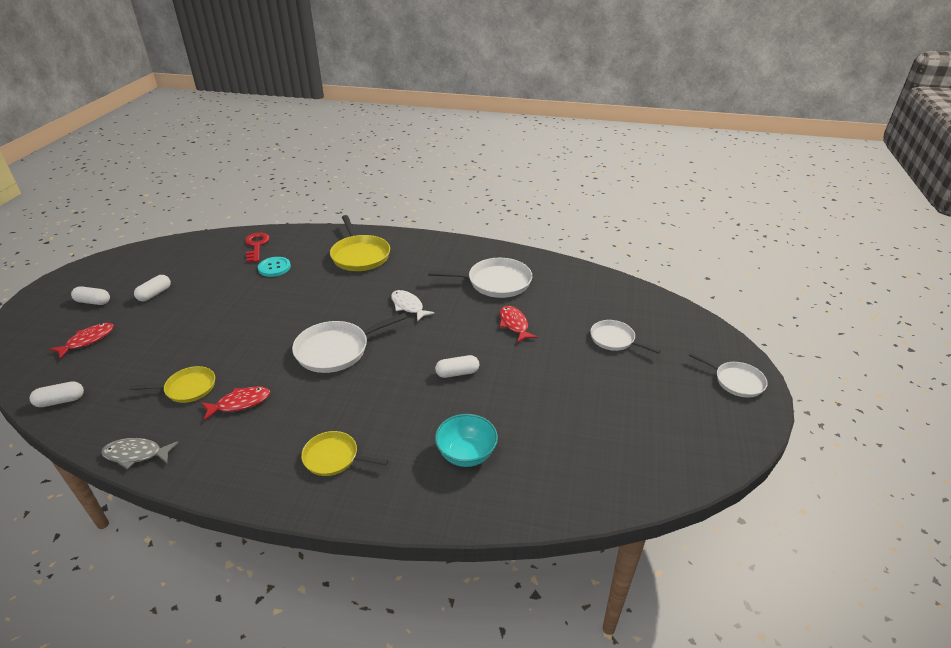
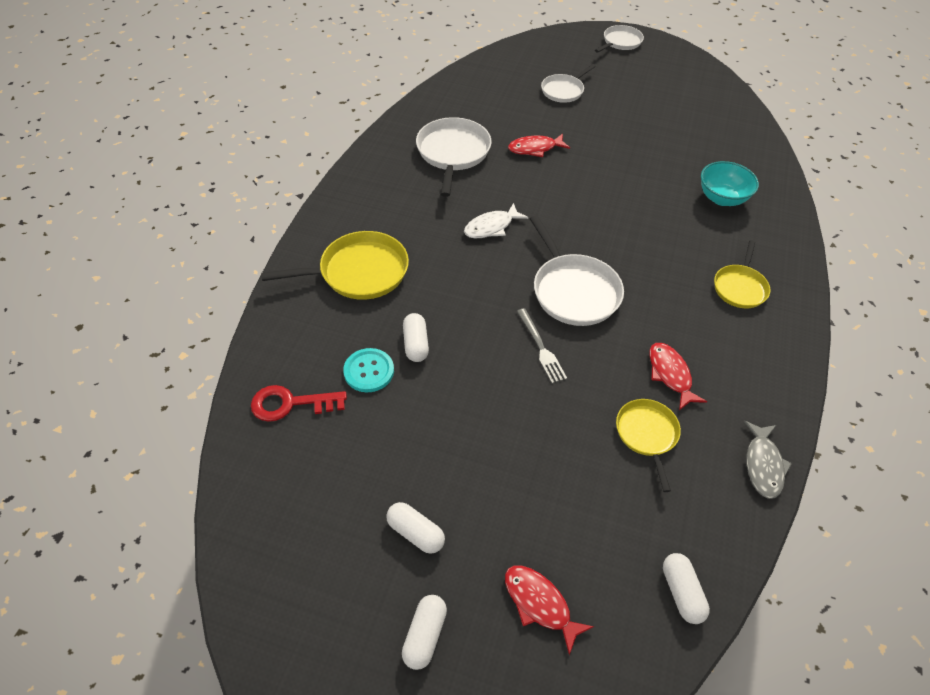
camera: 85 degrees left, 15 degrees up
(280, 335) = (541, 348): none -> grey fork
(457, 373) = (613, 195): white capsule -> white capsule (415, 344)

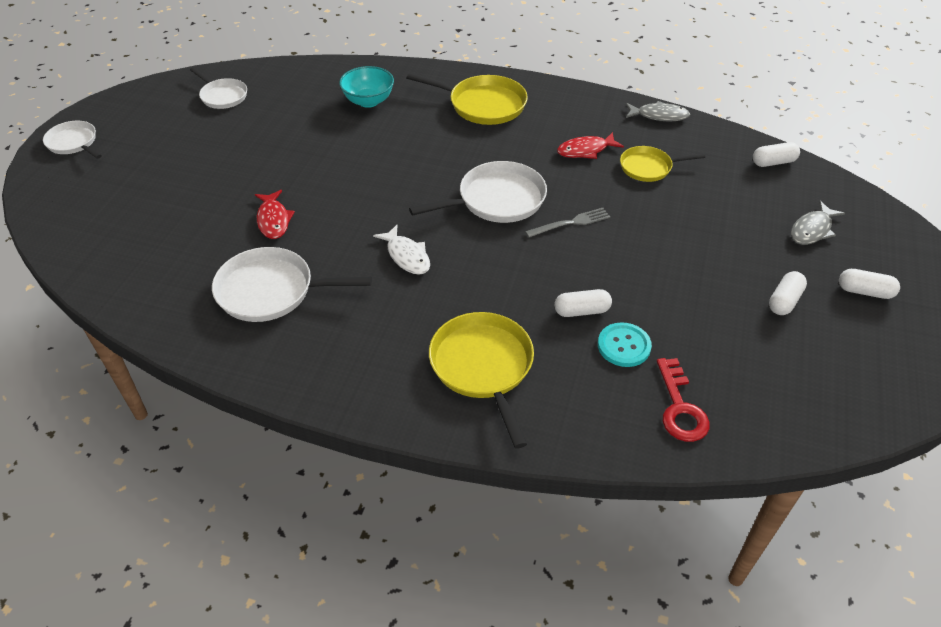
camera: 90 degrees left, 5 degrees down
(540, 604) = (812, 230): red fish -> grey fish
(563, 90) = (163, 193): white pan -> white pan (222, 96)
(740, 287) = (483, 105): yellow pan -> yellow pan, size x1.61

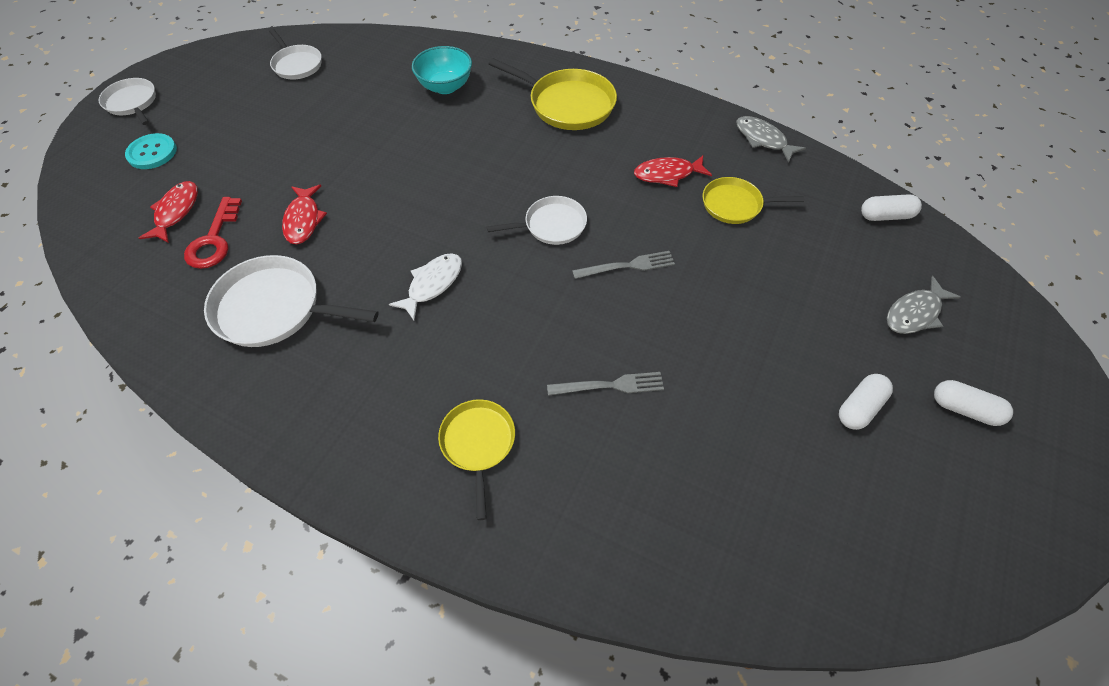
camera: 10 degrees right, 10 degrees up
(151, 227) = (176, 212): none -> red fish
(407, 256) = (432, 284): white fish -> white fish turned 120 degrees counterclockwise
(483, 366) = (478, 443): yellow pan -> yellow pan, size x0.62
(497, 200) = (552, 225): white pan -> white pan, size x0.62
(581, 311) = (611, 385): white capsule -> grey fork
(624, 346) = (649, 441): turquoise button -> turquoise button (152, 153)
(659, 116) = (763, 139): grey fish -> grey fish turned 150 degrees counterclockwise
(680, 408) = (697, 540): red key -> red key (214, 240)

